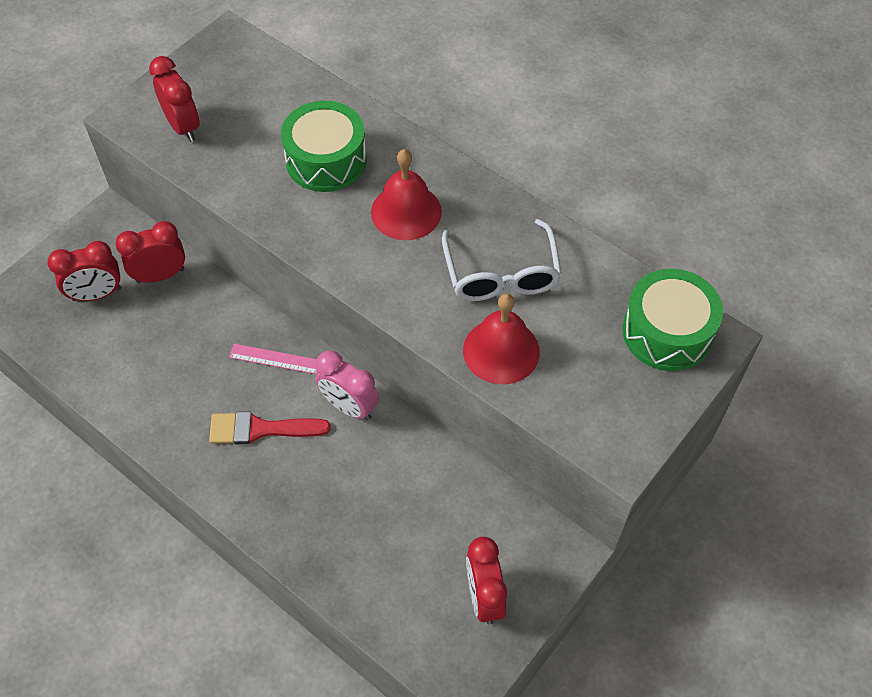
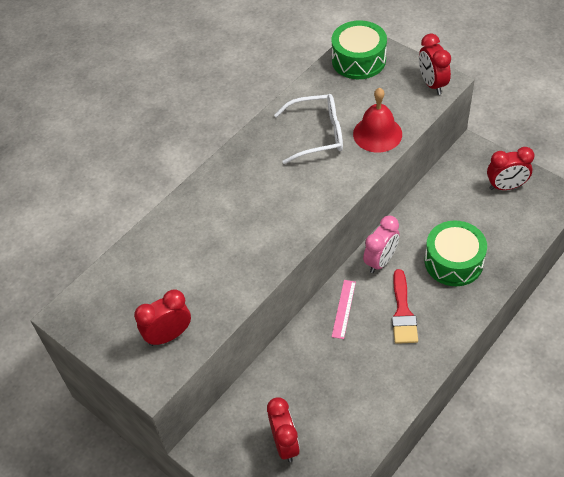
camera: 85 degrees left, 5 degrees down
(160, 275) = (266, 397): red clock -> red clock (432, 84)
(326, 160) = (212, 235): green drum -> green drum (453, 262)
(406, 212) = (264, 185): red bell -> none

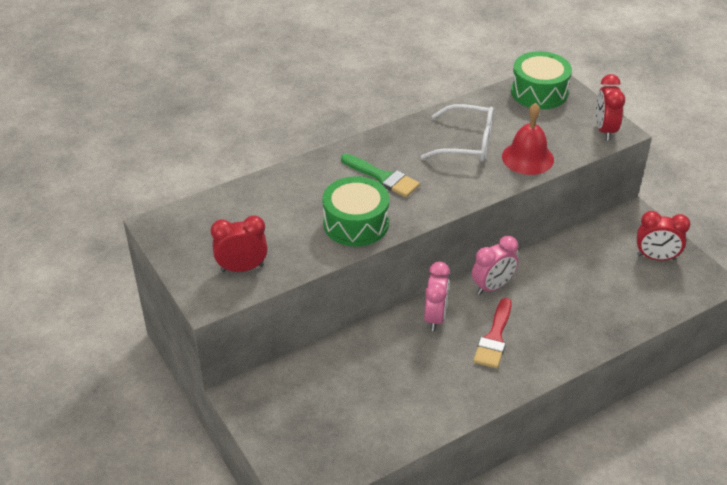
camera: 15 degrees right, 10 degrees down
(257, 195) = (383, 177): none -> green brush
(285, 443) = (321, 416): red clock -> none
(343, 309) = (435, 317): pink ruler -> pink clock
(453, 262) = (568, 309): green drum -> green drum (356, 223)

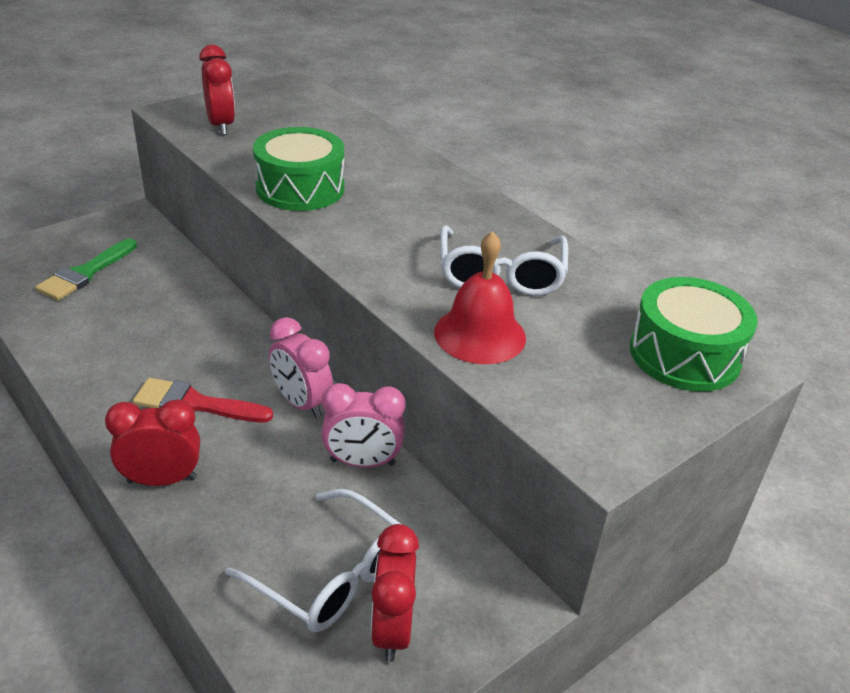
camera: 80 degrees right, 5 degrees down
(383, 177) = (399, 205): green brush -> green brush (85, 273)
(435, 317) = (239, 348): pink clock -> pink clock (362, 462)
(604, 130) = (599, 436): red clock -> red clock (162, 480)
(626, 278) = (330, 574): none -> white glasses

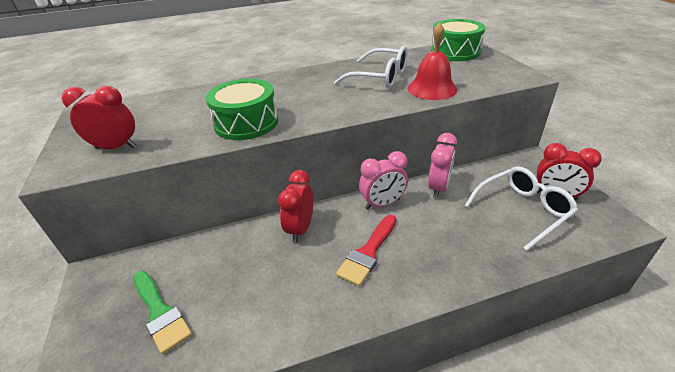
camera: 65 degrees left, 0 degrees up
(162, 480) = (441, 276): red clock -> red clock (300, 229)

